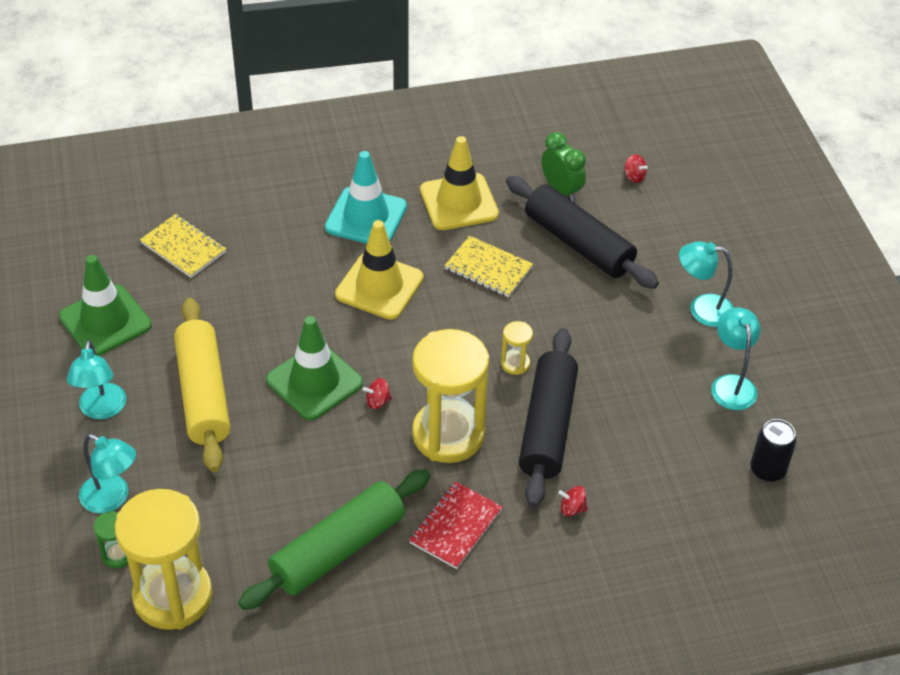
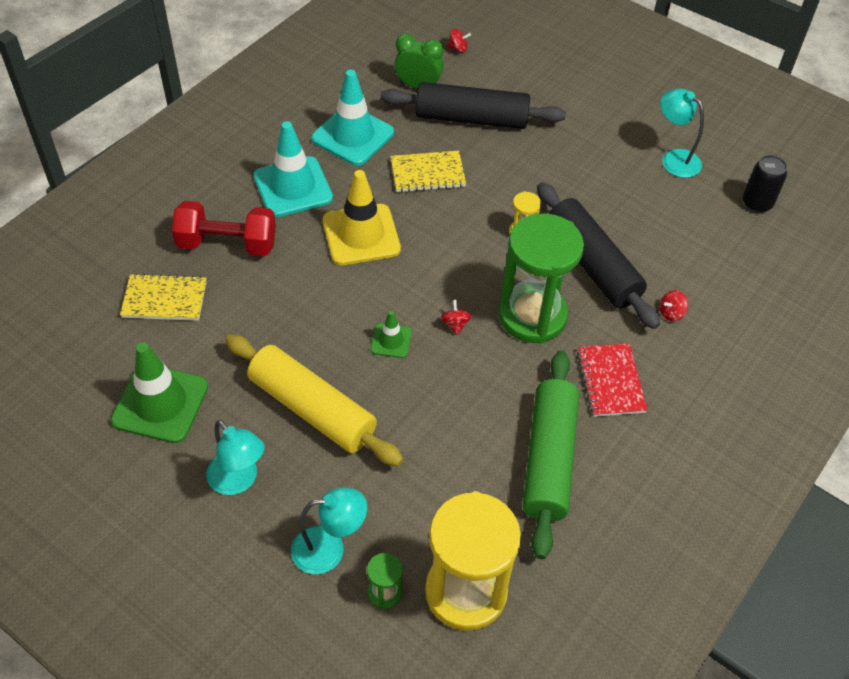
camera: 40 degrees left, 5 degrees up
(270, 233) = (227, 244): none -> red dumbbell
(314, 382) = (391, 341): green traffic cone -> green traffic cone, size x0.50
(378, 401) = (455, 324): red spinning top -> red spinning top turned 135 degrees clockwise
(448, 434) = (532, 316): yellow hourglass -> green hourglass
(459, 202) = (352, 136): yellow traffic cone -> turquoise traffic cone
(701, 309) = (601, 118): turquoise lamp -> none

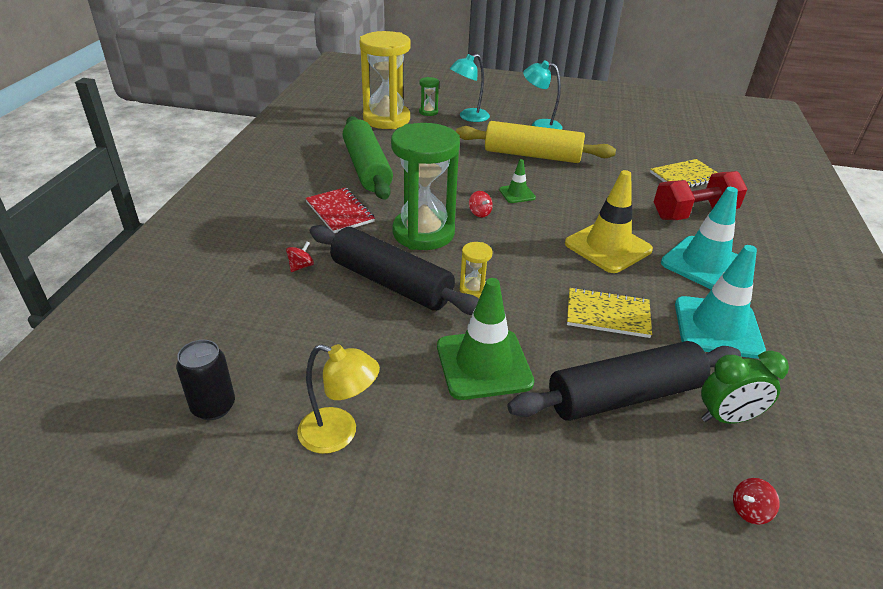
camera: 155 degrees right, 15 degrees down
(160, 403) = (618, 139): green traffic cone -> green traffic cone (483, 364)
(427, 173) = (607, 315): yellow notebook -> yellow notebook turned 45 degrees clockwise
(674, 159) = (339, 434): turquoise lamp -> yellow lamp

